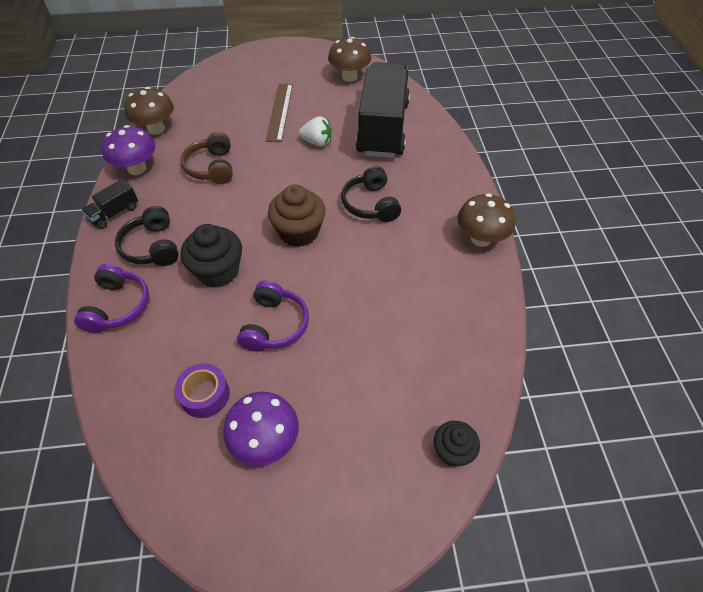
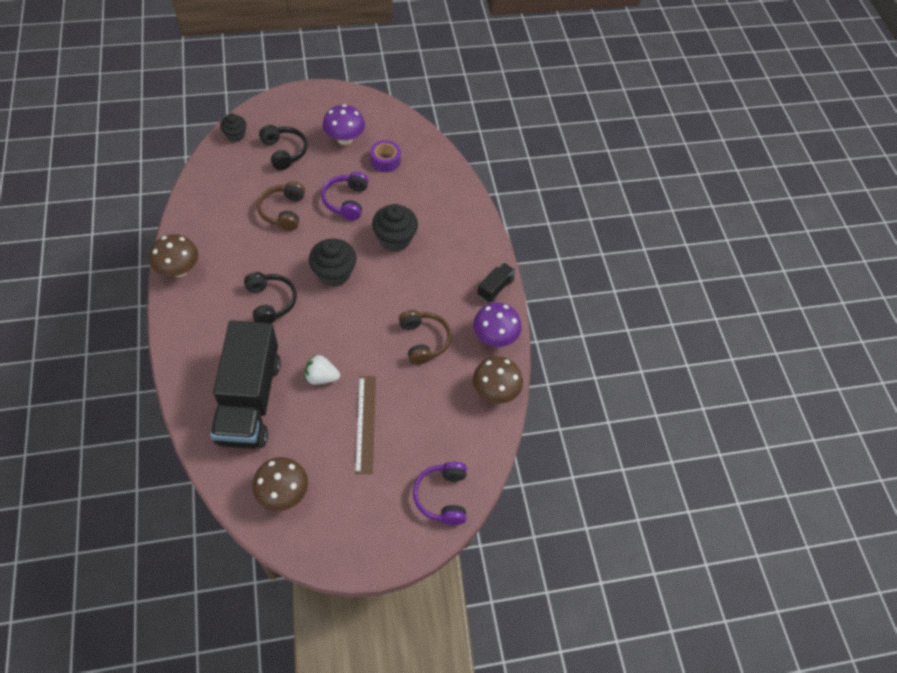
camera: 170 degrees right, 5 degrees up
(118, 306) = (460, 212): purple headphones -> purple headphones (442, 496)
(152, 247) = (452, 258): black headphones -> black headphones (284, 152)
(299, 232) = (334, 273): brown cupcake -> black cupcake
(362, 310) = (283, 211): none -> brown headphones

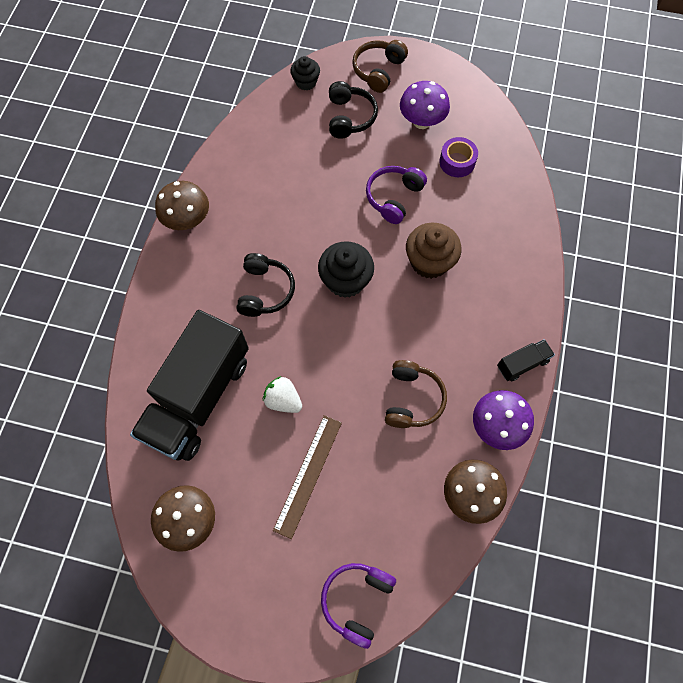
camera: 30 degrees right, 10 degrees up
(283, 211) = (321, 188): brown headphones -> brown headphones (378, 71)
(394, 239) = (429, 261): black cupcake -> brown cupcake

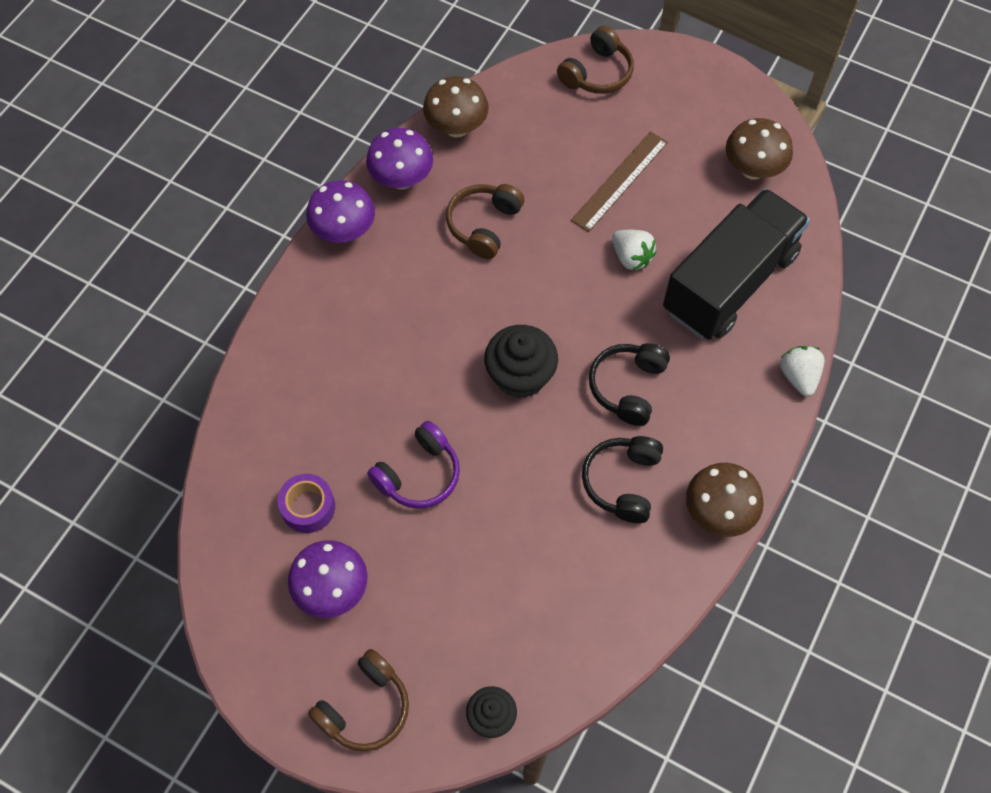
camera: 165 degrees left, 5 degrees down
(137, 330) = (798, 377): none -> white strawberry
(350, 117) = (440, 627): black headphones -> black headphones (622, 482)
(357, 600) = (597, 73): purple headphones -> brown headphones
(429, 261) = (404, 373): brown cupcake -> none
(522, 364) = (344, 231): black truck -> purple mushroom

